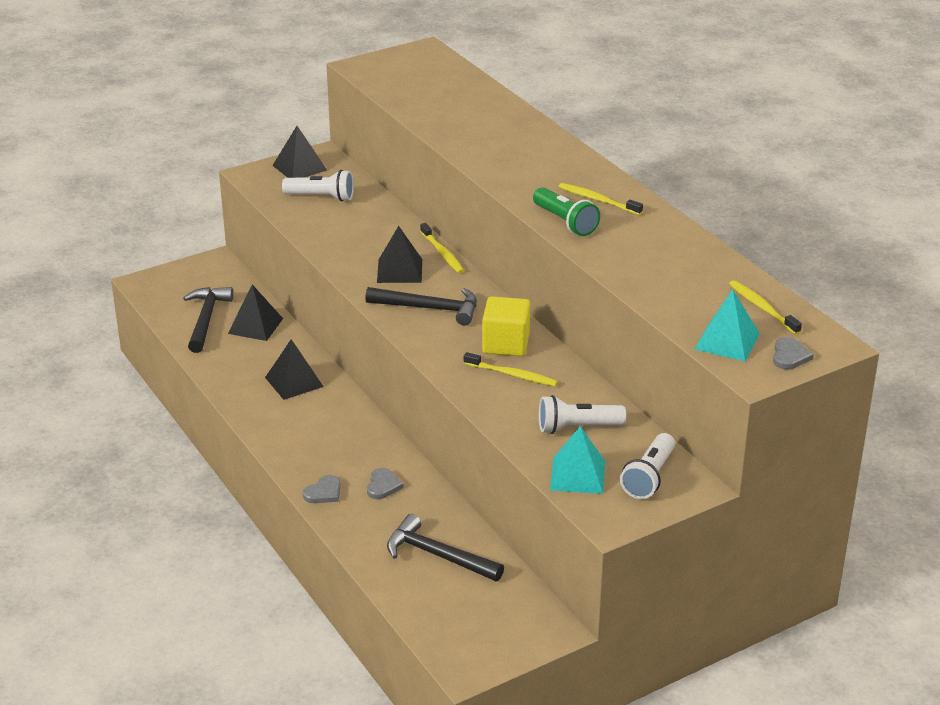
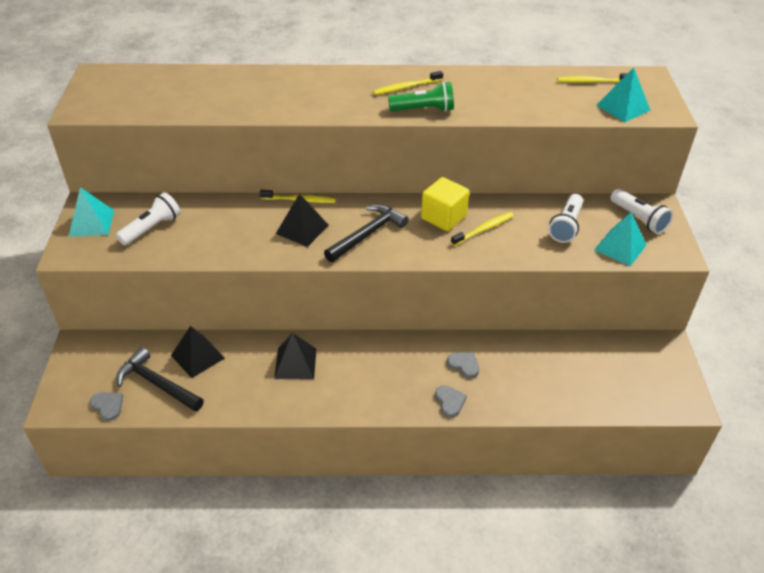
camera: 60 degrees left, 10 degrees up
(299, 167) = (92, 223): black pyramid -> turquoise pyramid
(438, 555) = (561, 369): black hammer -> none
(789, 356) = (653, 94): grey heart -> grey heart (108, 406)

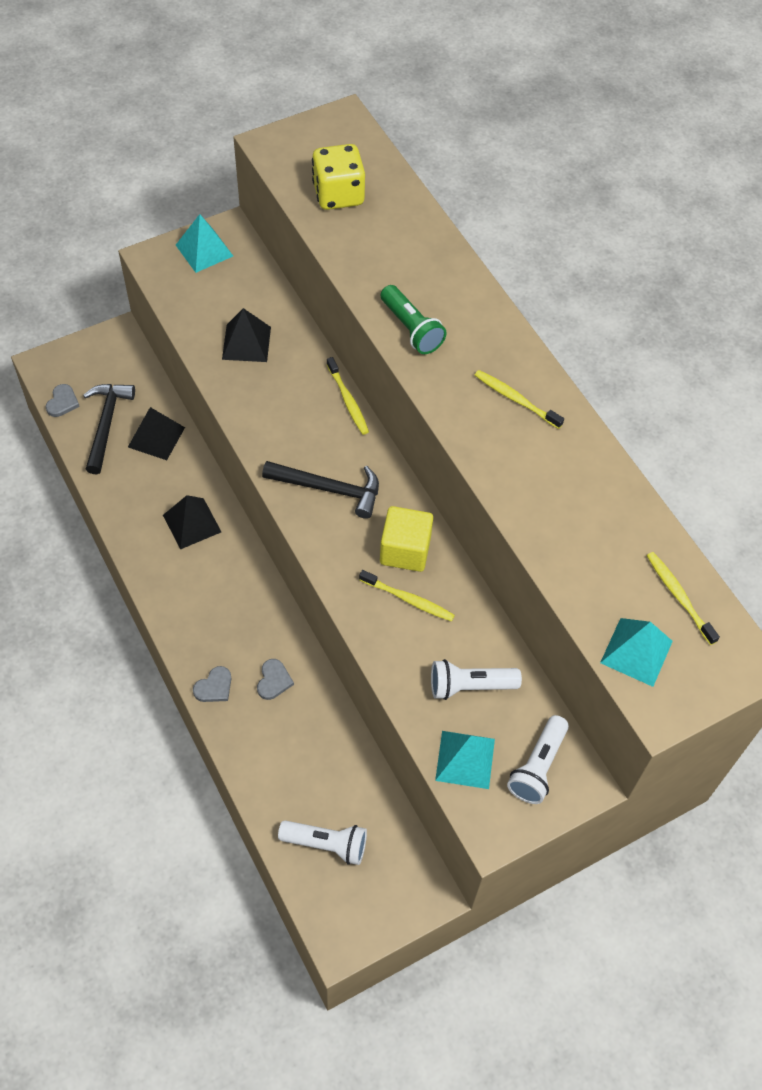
camera: 60 degrees right, 15 degrees up
(152, 228) = (225, 301): white flashlight -> white flashlight (326, 844)
(163, 97) = (338, 195): none -> yellow dice
(302, 229) = (301, 426): black pyramid -> black pyramid (246, 343)
(423, 110) = (477, 436): green flashlight -> green flashlight (411, 329)

